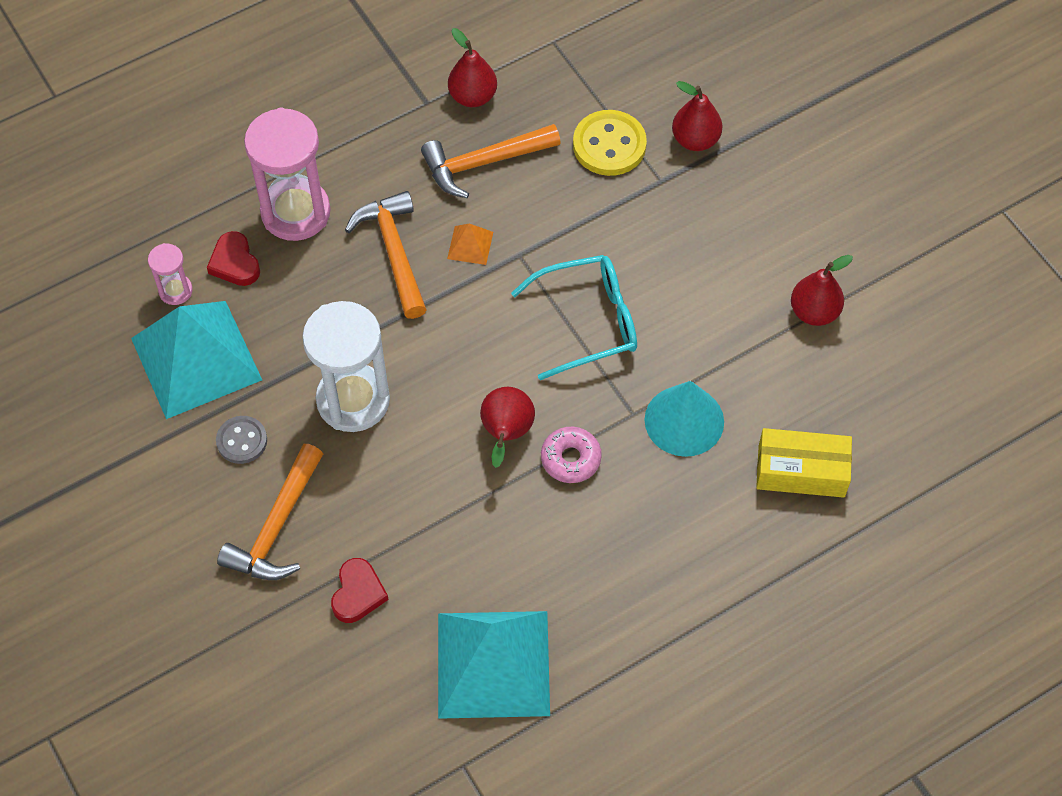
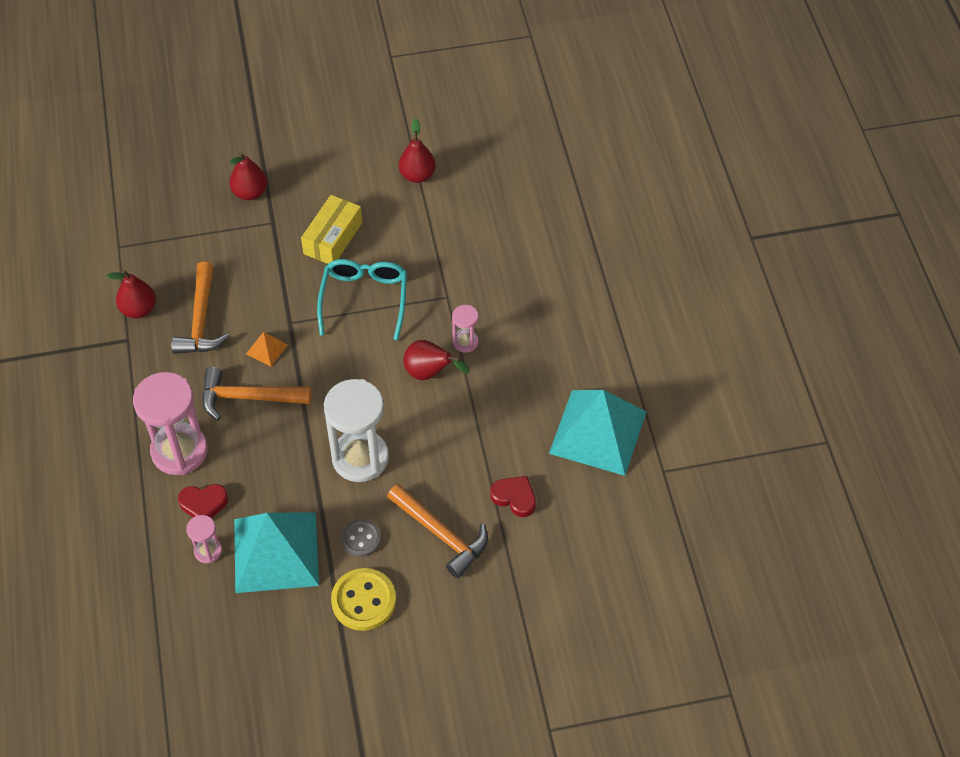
camera: 70 degrees left, 5 degrees down
(570, 459) = (465, 342): pink donut -> pink hourglass
(609, 145) = (227, 242): yellow button -> yellow button (363, 601)
(684, 420) = (465, 270): turquoise cone -> none
(801, 471) = (529, 222): yellow box -> yellow box (333, 238)

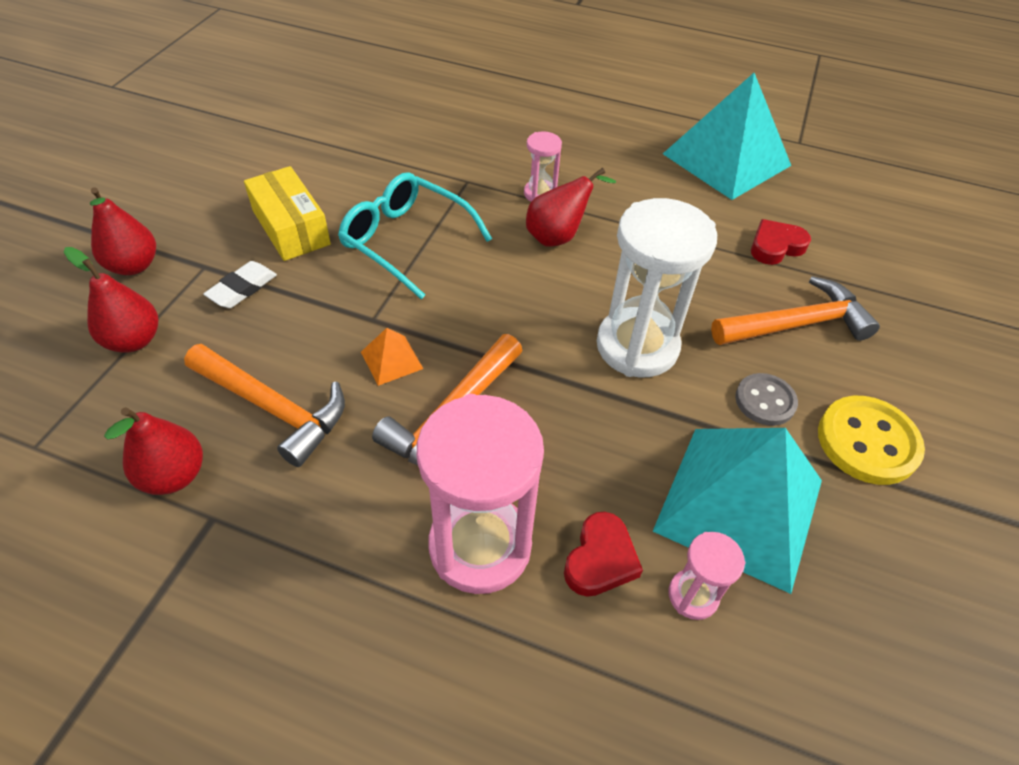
camera: 60 degrees left, 5 degrees down
(269, 251) = (242, 288): none -> white eraser
(417, 175) = (286, 133): red pear -> red pear (134, 340)

